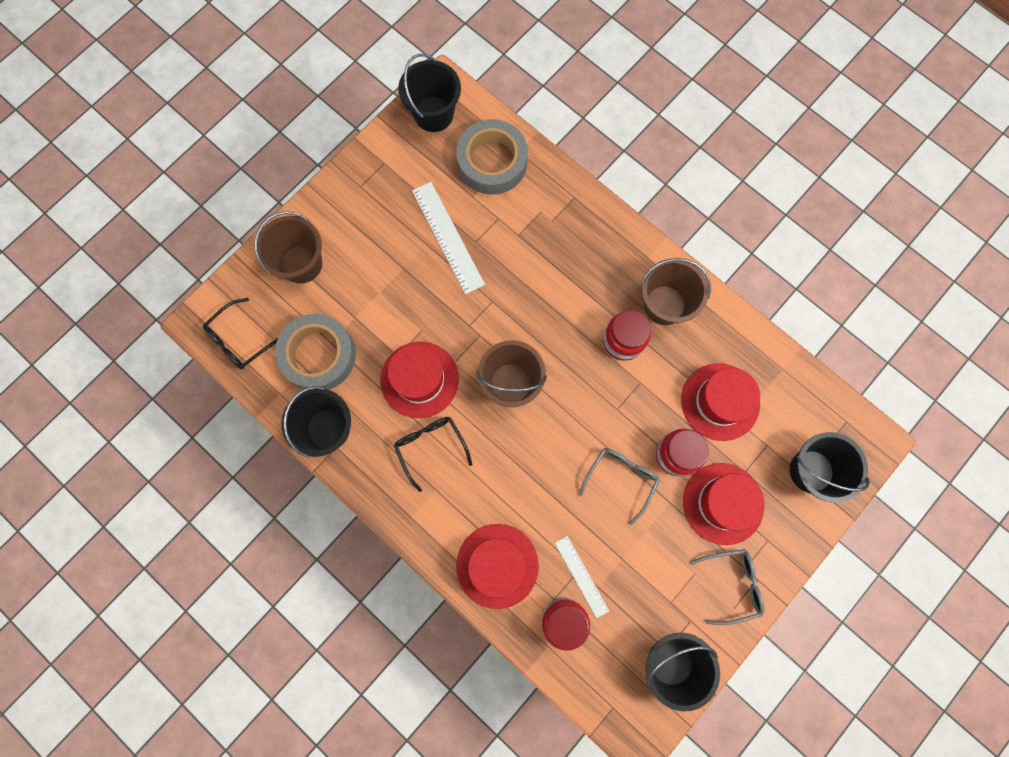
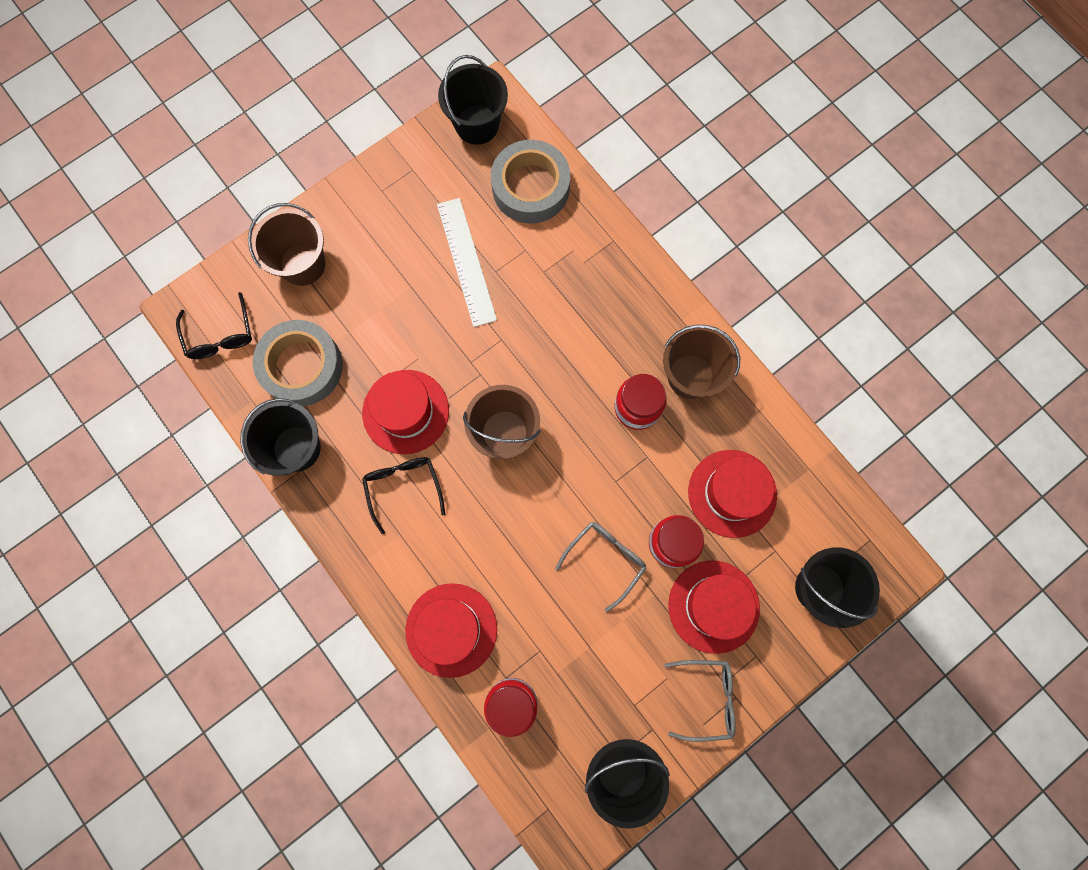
camera: 10 degrees right, 0 degrees up
(239, 340) = (220, 335): black glasses -> black glasses turned 75 degrees counterclockwise
(581, 576) = (541, 658): white ruler -> none

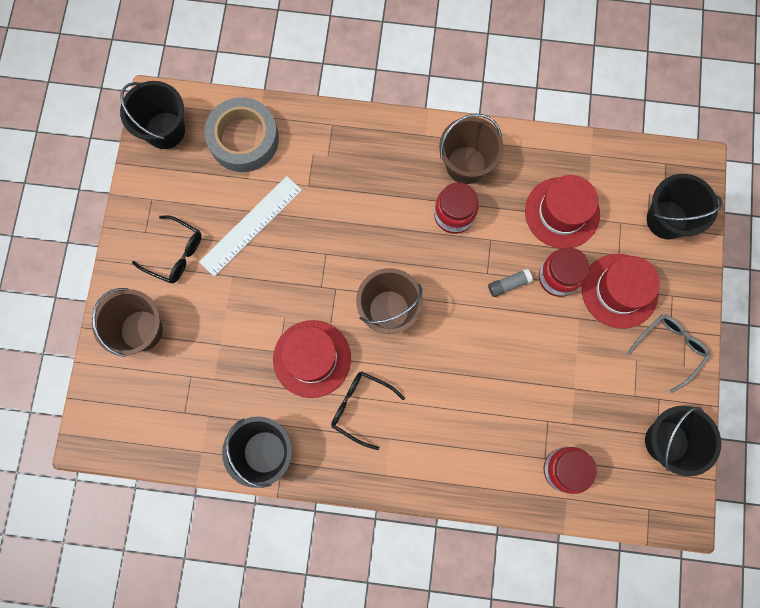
camera: 45 degrees left, 0 degrees up
(220, 335) = (134, 431): black glasses -> black glasses (175, 254)
(302, 366) = (212, 397): grey tape -> none
(451, 630) = (482, 464): red hat -> none
(466, 261) = (251, 225): white ruler -> white ruler turned 75 degrees counterclockwise
(606, 559) = (529, 326): grey glasses -> none
(624, 508) = (508, 284): none -> grey glue stick

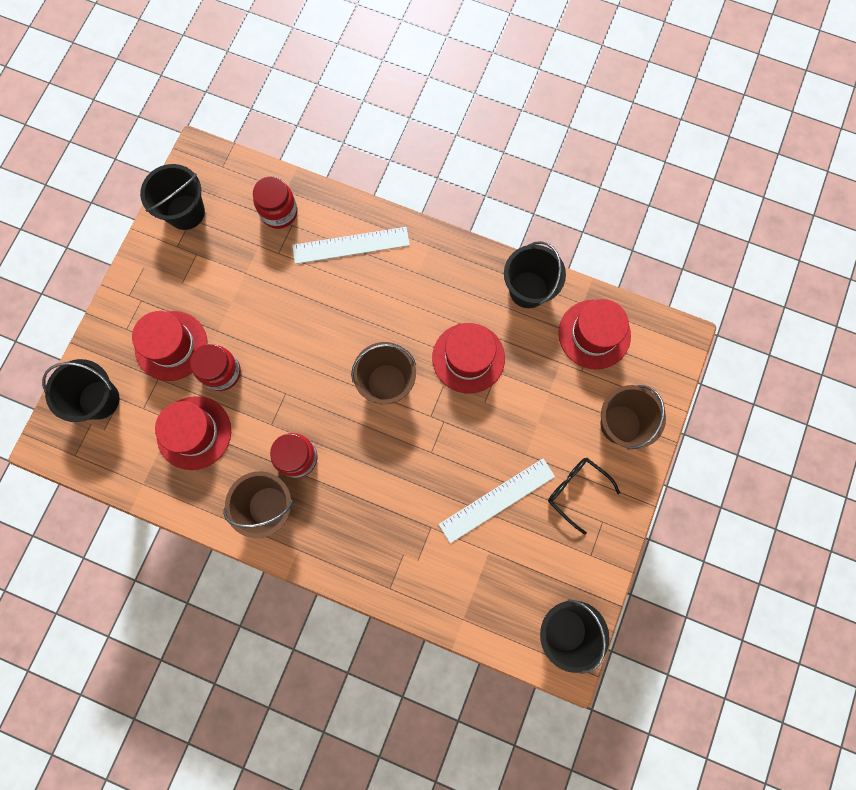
camera: 165 degrees left, 0 degrees up
(184, 420) = (594, 334): none -> red hat
(244, 139) = (484, 597): grey tape -> none
(360, 407) = (436, 305): black glasses -> none
(472, 451) = (351, 245): none -> white ruler
(508, 284) = (269, 378): grey glue stick -> none
(670, 348) = (149, 284): grey glasses -> none

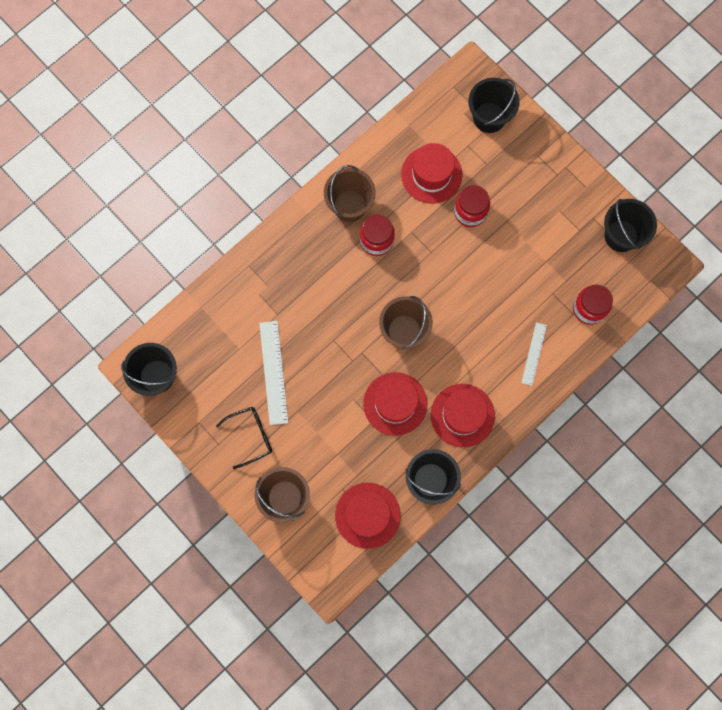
camera: 115 degrees right, 0 degrees up
(171, 345) = (509, 183): red hat -> red hat (462, 415)
(351, 245) = (534, 354): white ruler -> white ruler, size x0.61

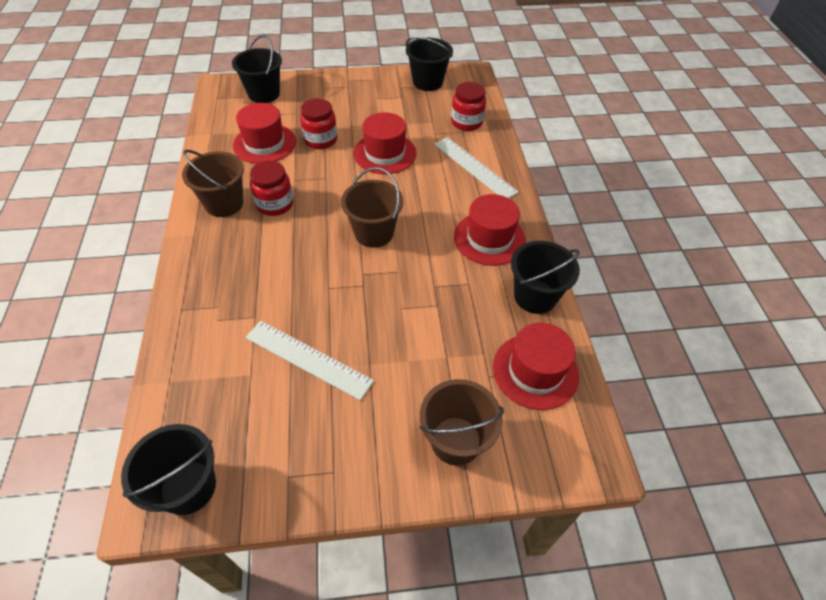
camera: 55 degrees left, 25 degrees down
(251, 436) = (355, 428): black glasses -> none
(395, 403) = (435, 278): red hat -> red hat (385, 153)
(534, 354) = (474, 167): white ruler -> white ruler, size x1.63

